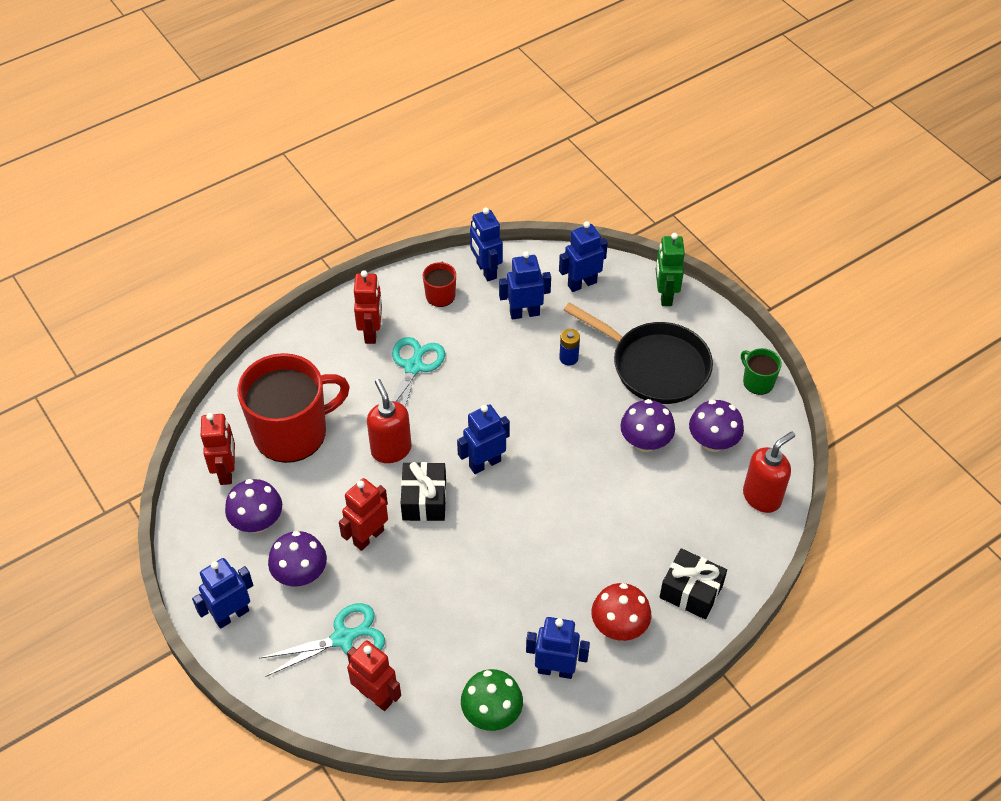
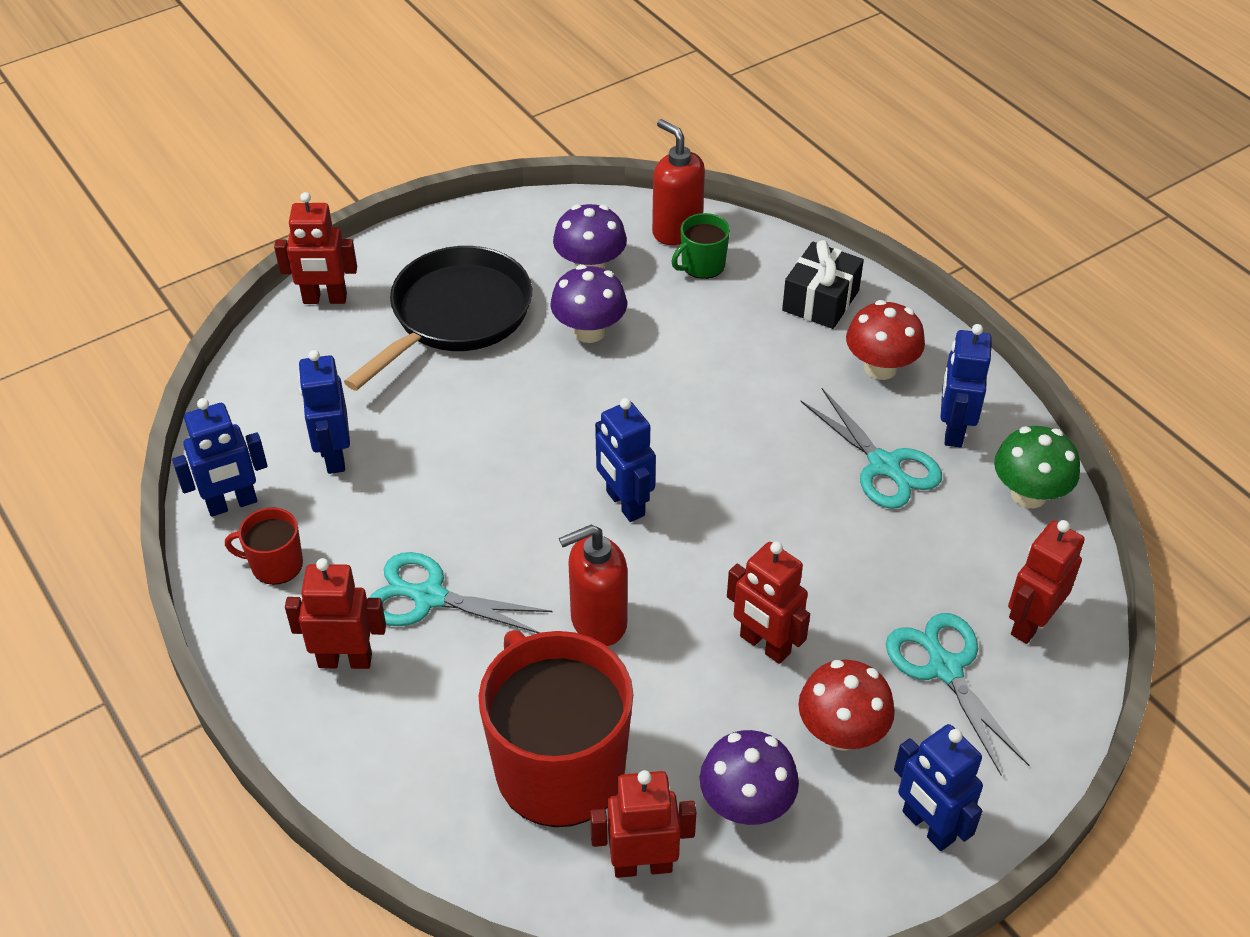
camera: 90 degrees left, 5 degrees down
(300, 574) = (841, 733): purple mushroom -> red mushroom
(424, 500) = (693, 576): black gift -> none
(518, 620) = (885, 466): none -> turquoise scissors
(568, 358) = (431, 406): blue battery -> none
(582, 284) = (284, 387): blue robot -> none
(665, 295) = (325, 299): green robot -> red robot
(757, 381) = (492, 221): green mug -> green mug (702, 265)

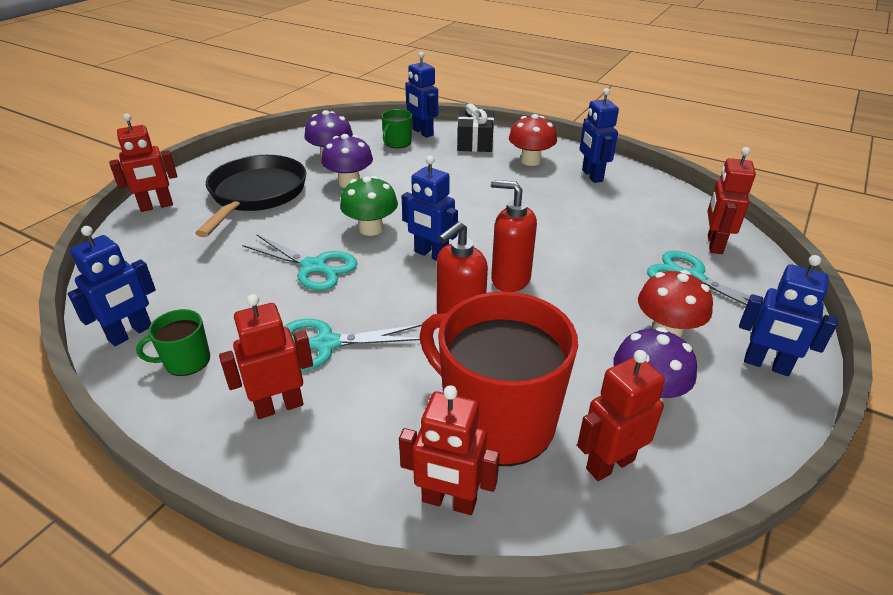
camera: 25 degrees left, 10 degrees down
(275, 564) = (186, 361): red mug -> green mug
(334, 456) = (204, 283): blue robot -> blue robot (422, 132)
(676, 231) = (372, 133): red soap dispenser -> red soap dispenser (510, 279)
(764, 645) = (578, 300): red robot -> red robot (449, 501)
(885, 466) = (570, 199): turquoise scissors -> turquoise scissors (314, 267)
(1028, 494) = (655, 191): green mushroom -> green mushroom (371, 229)

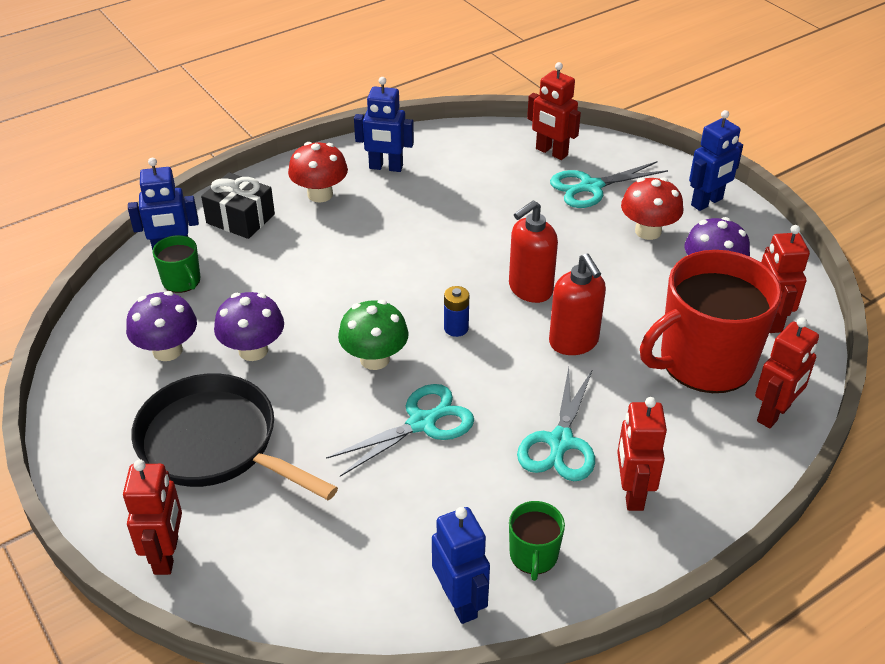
camera: 65 degrees left, 5 degrees up
(431, 255) = (456, 328): blue robot -> blue battery

